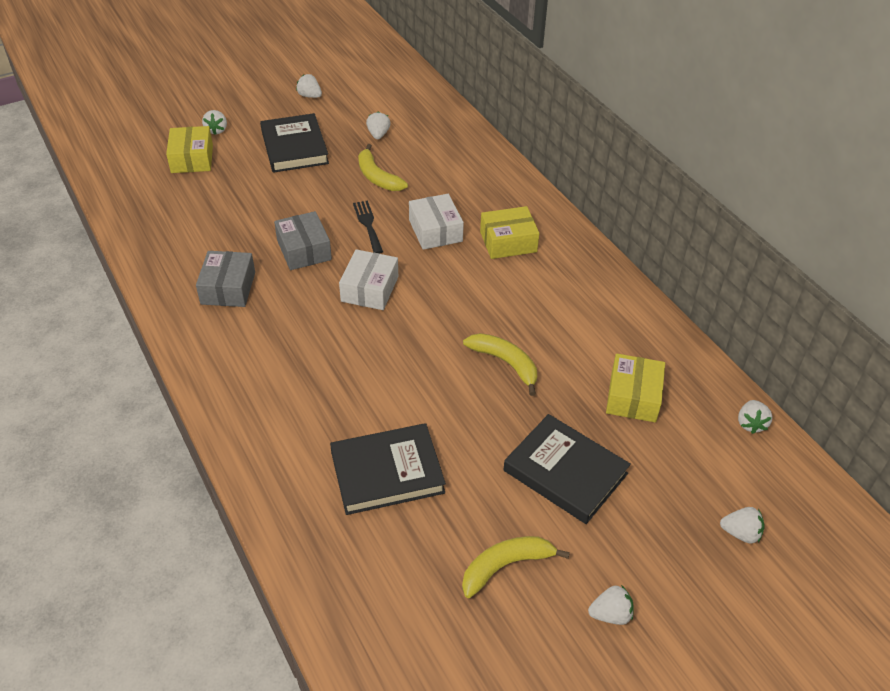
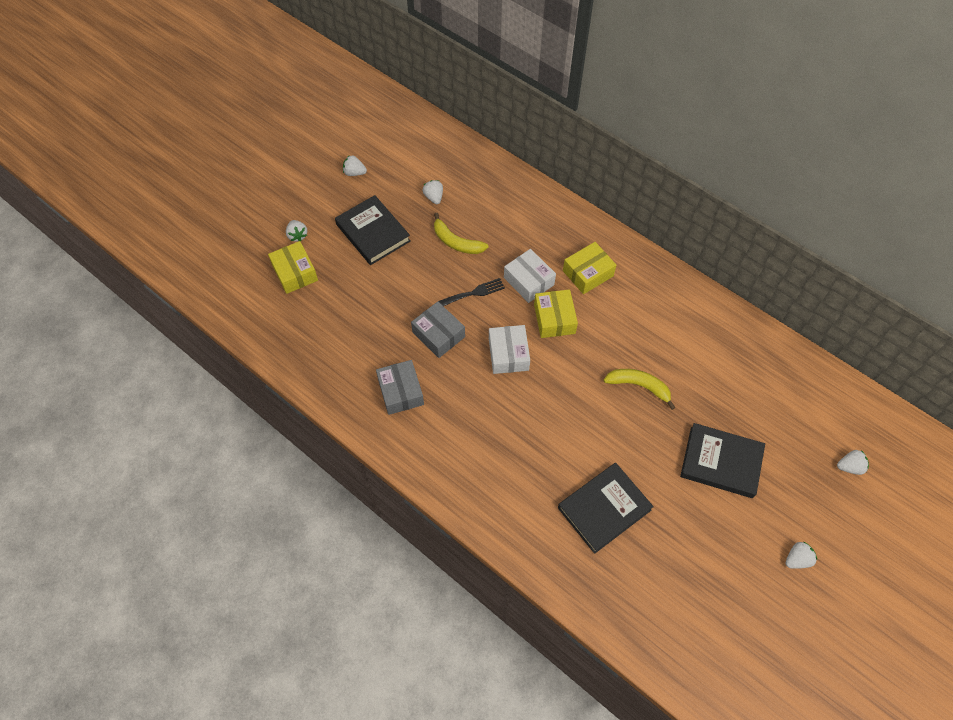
camera: 20 degrees left, 15 degrees up
(368, 224) = (474, 293): black fork -> black fork turned 105 degrees clockwise
(505, 566) = (716, 550): yellow banana -> none
(633, 397) = (737, 383): yellow box -> yellow box (554, 319)
(750, 424) = (822, 377): white strawberry -> none

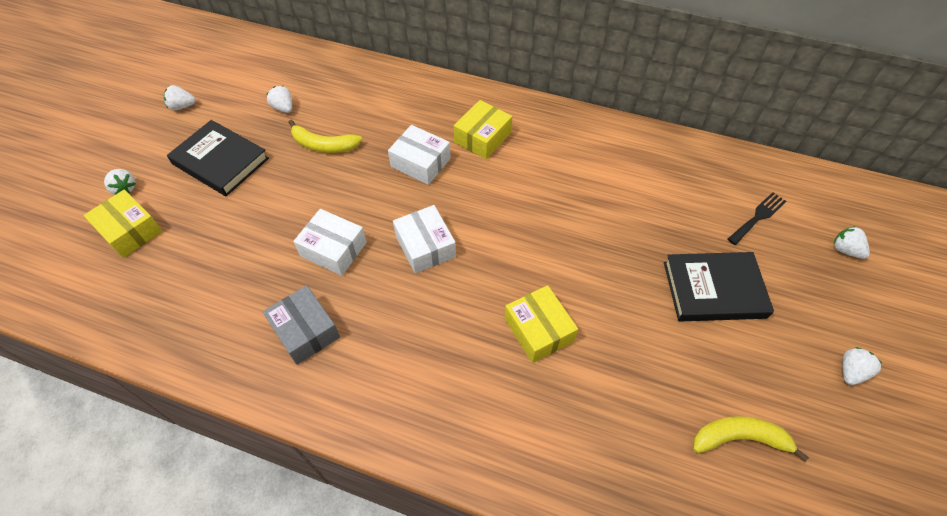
camera: 20 degrees left, 5 degrees down
(438, 334) = (333, 249): grey box -> white box
(474, 293) = (362, 191): black fork -> black fork (758, 217)
(554, 319) = (464, 193): yellow box -> yellow box (538, 330)
(604, 509) = (609, 390): black book -> none
(639, 386) = (587, 236): yellow banana -> yellow banana (739, 438)
(849, 467) = (845, 250): white strawberry -> white strawberry turned 105 degrees counterclockwise

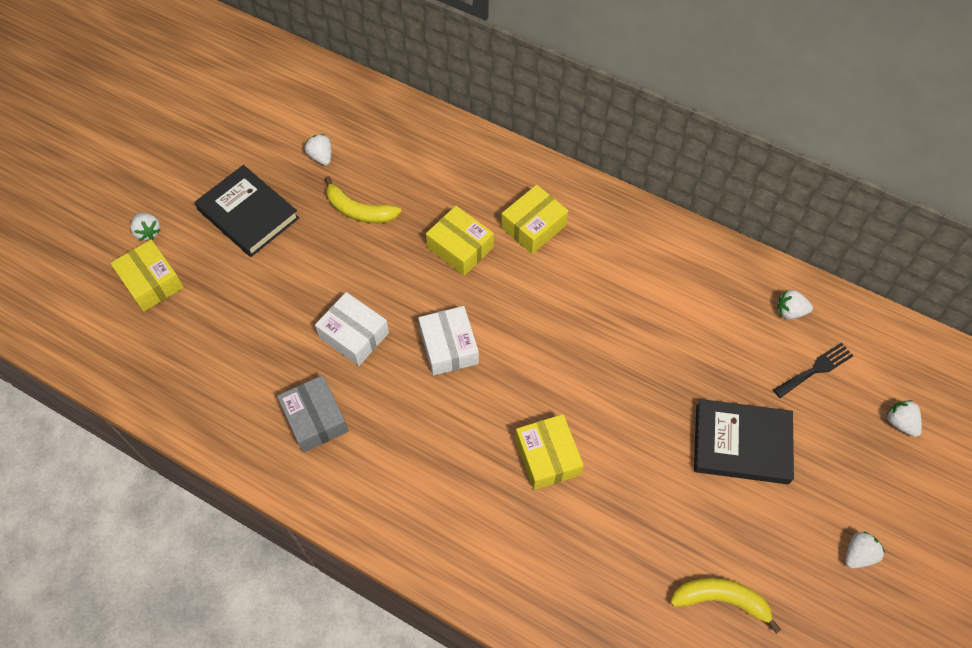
camera: 10 degrees right, 5 degrees up
(182, 106) = (213, 139): white strawberry -> white strawberry (790, 311)
(420, 163) = (460, 247): white box -> yellow box

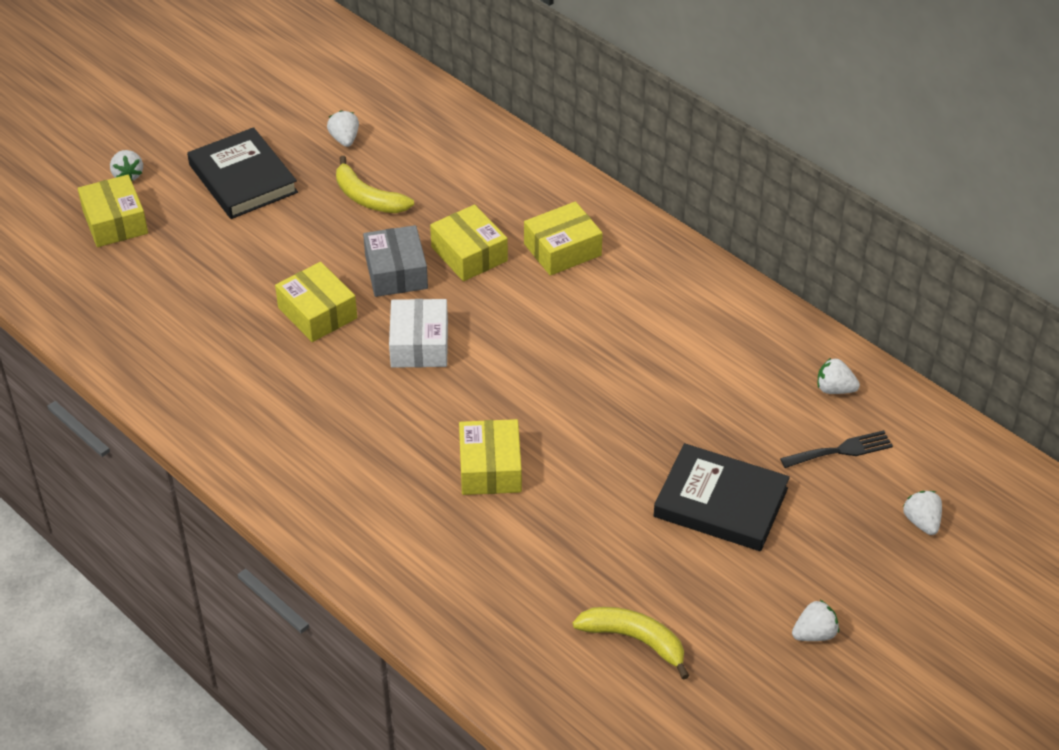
camera: 15 degrees right, 15 degrees down
(315, 419) = (246, 381): grey box -> grey box (396, 272)
(354, 335) = (317, 313): white box -> yellow box

